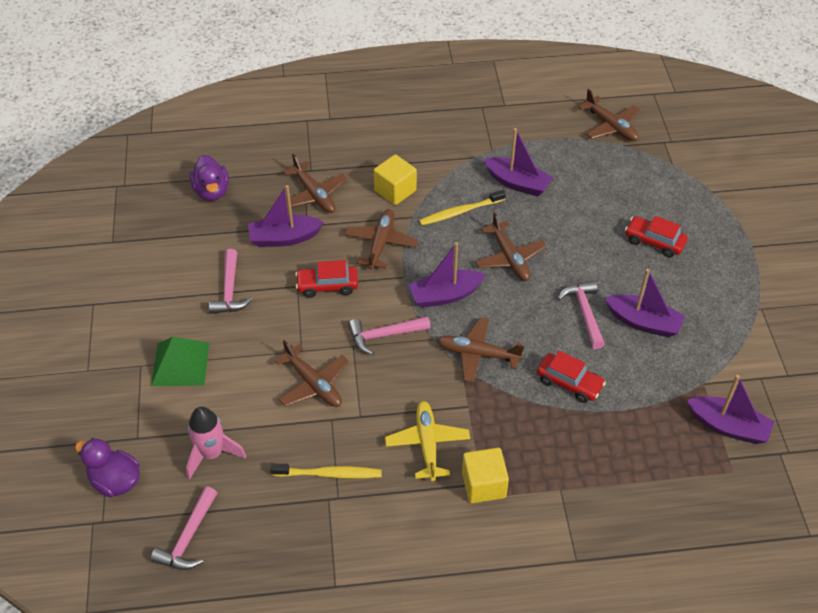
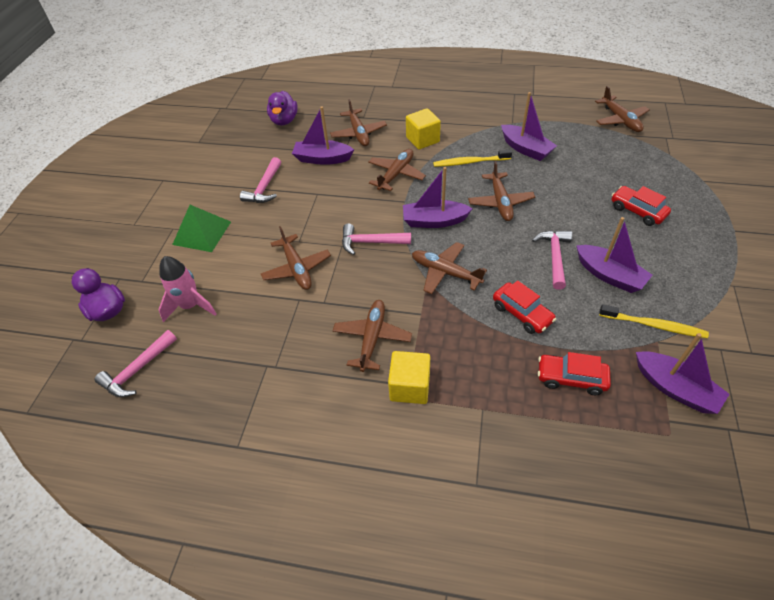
camera: 20 degrees right, 0 degrees up
(327, 286) = (340, 197): red car -> red car (571, 378)
(329, 474) = (277, 344): yellow toothbrush -> yellow toothbrush (654, 325)
(427, 444) = (372, 338): yellow plane -> brown plane

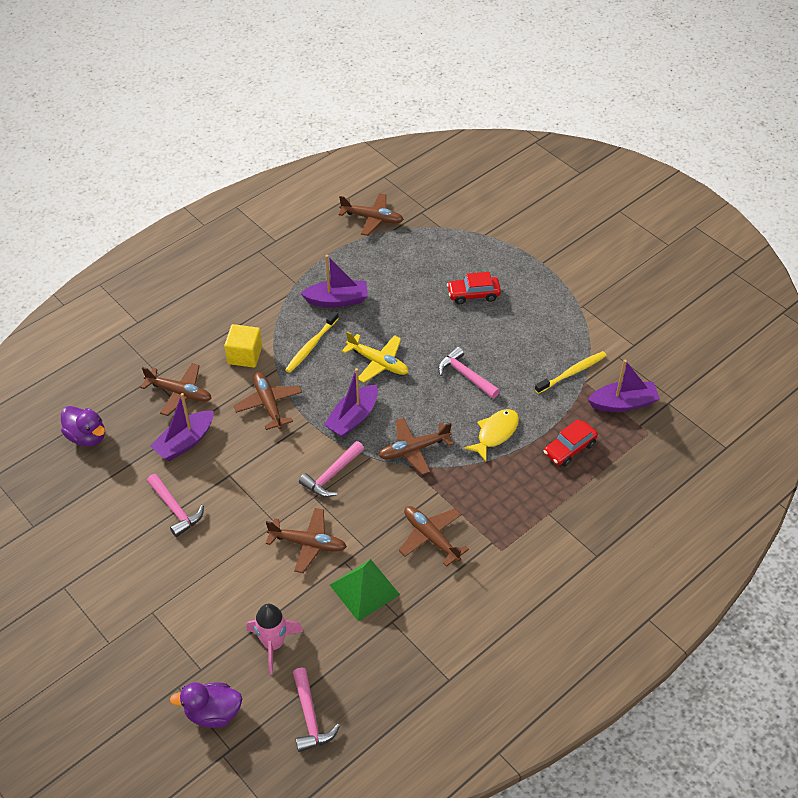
camera: 55 degrees left, 0 degrees up
(202, 233) = (185, 591): green pyramid -> green pyramid (364, 589)
(410, 387) = (494, 542): yellow cube -> none
(500, 202) = (378, 362): brown plane -> yellow plane
(522, 313) = (495, 433): red car -> yellow fish
(609, 275) = (512, 360): purple boat -> none

